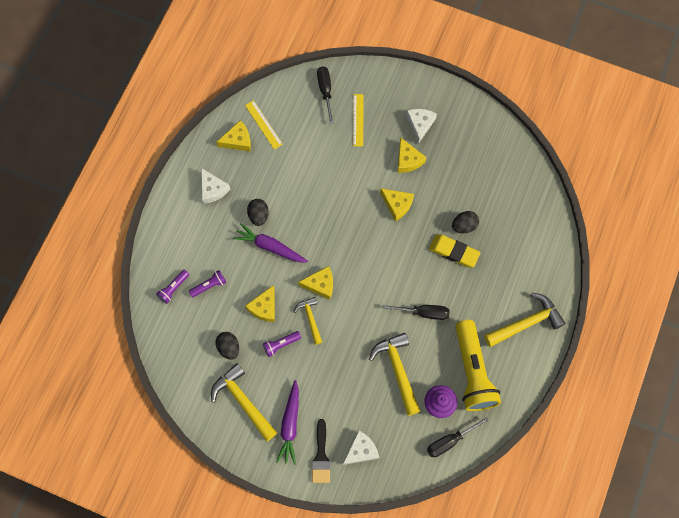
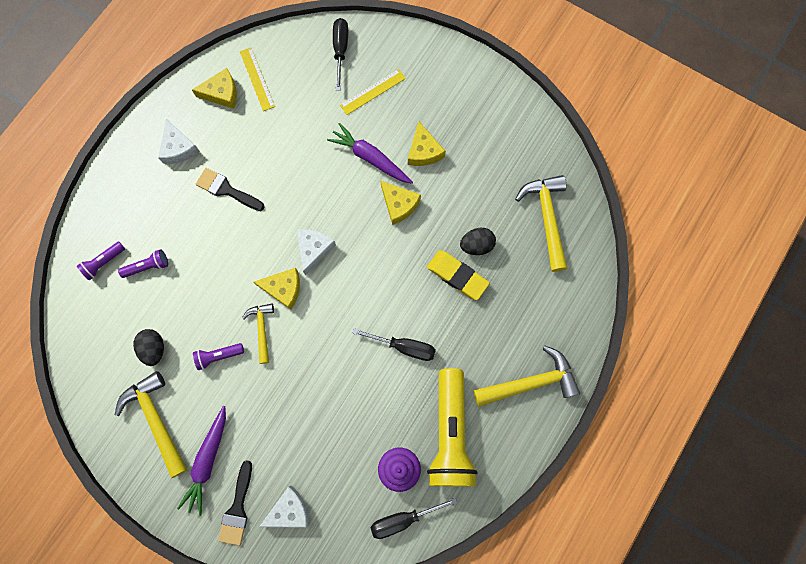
camera: 10 degrees right, 5 degrees up
(258, 215) = (226, 190): black egg -> black brush
(264, 307) = (208, 305): yellow cheese -> none
(270, 247) = (232, 231): purple carrot -> purple carrot (370, 158)
(358, 120) = (373, 92): yellow ruler -> yellow ruler turned 45 degrees clockwise
(398, 370) = (356, 415): yellow hammer -> yellow hammer (546, 218)
(420, 124) = (447, 110): white cheese -> white cheese (314, 249)

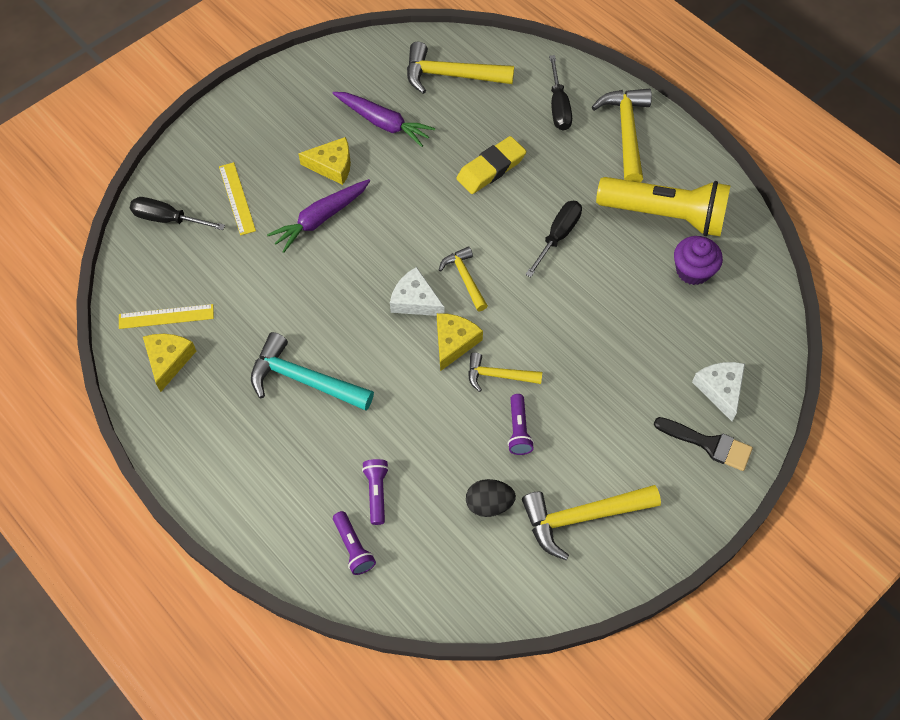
camera: 75 degrees left, 15 degrees down
(178, 148) = (225, 426): white cheese -> none
(208, 461) = (645, 466): purple carrot -> purple carrot (383, 123)
(226, 190) = (304, 380): black brush -> turquoise hammer
(343, 282) = (465, 278): none -> yellow hammer
(399, 204) = (388, 203): yellow cheese -> none
(403, 519) = (749, 279): black screwdriver -> black screwdriver (558, 106)
(476, 245) = (461, 143): black egg -> none

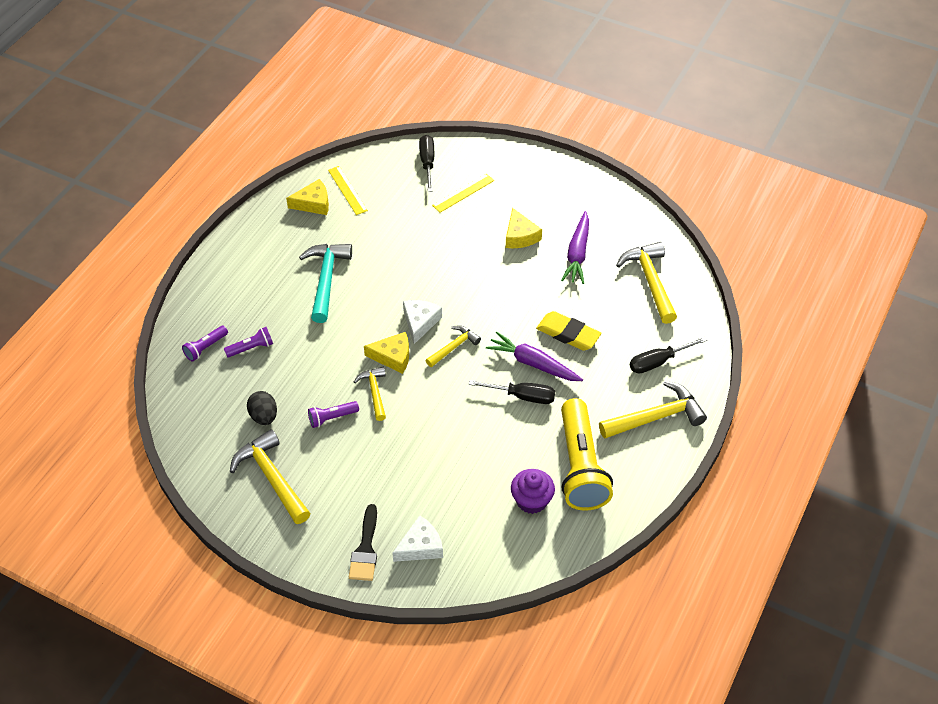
camera: 70 degrees right, 10 degrees down
(320, 219) = (468, 245): purple carrot -> purple carrot (533, 363)

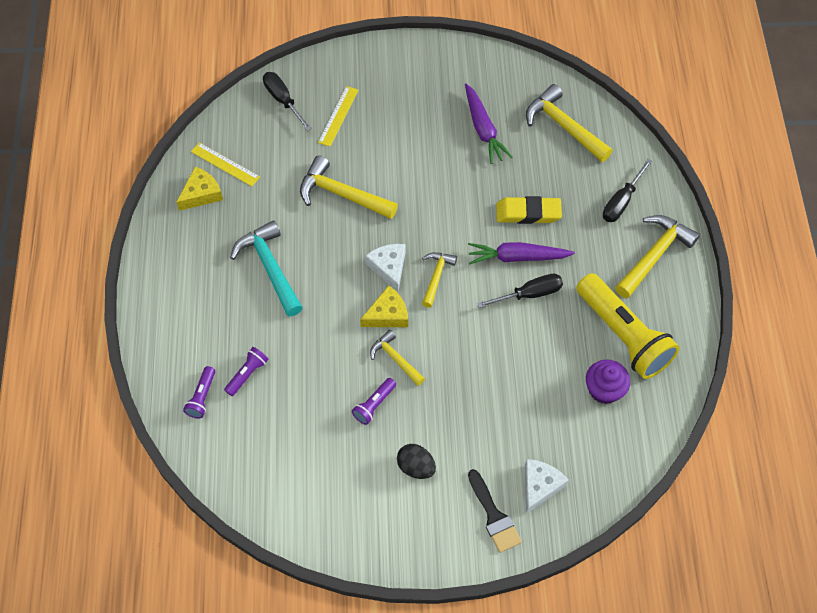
camera: 30 degrees left, 10 degrees up
(264, 416) = (309, 437): black egg -> black egg (416, 467)
(272, 477) = (360, 494): yellow hammer -> yellow hammer (342, 194)
(520, 236) = (420, 136): yellow cheese -> none

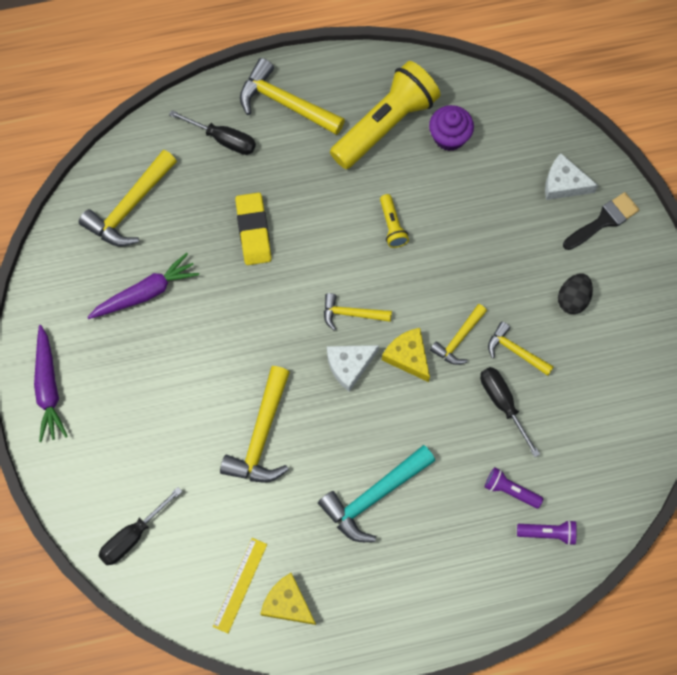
camera: 100 degrees left, 10 degrees up
(338, 116) = (148, 462): yellow ruler -> none
(374, 405) = (515, 351): purple flashlight -> yellow hammer
(516, 323) = (392, 226): none -> yellow flashlight
(517, 257) = (312, 235): purple carrot -> purple carrot (49, 388)
(529, 294) = (355, 218): black screwdriver -> black screwdriver (503, 404)

